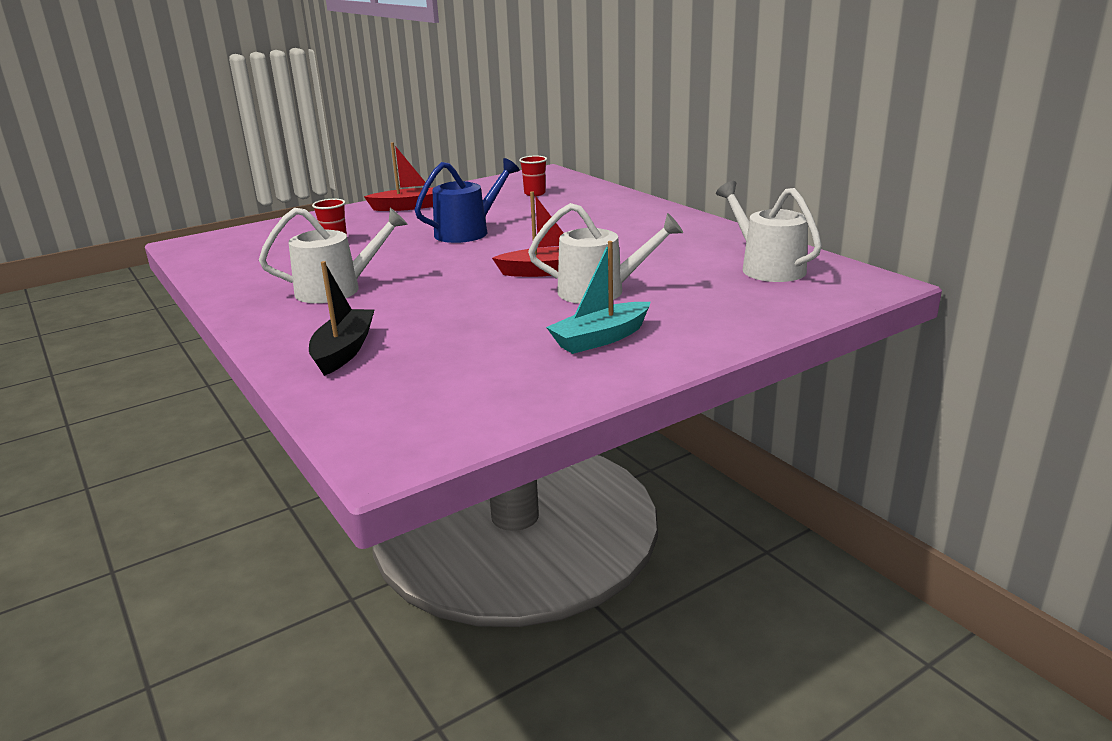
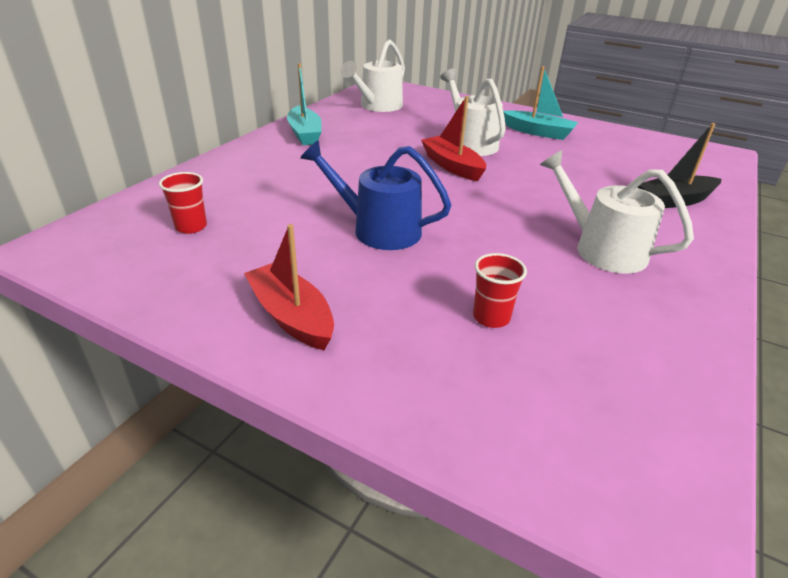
camera: 120 degrees left, 10 degrees up
(686, 229) = (305, 134): none -> turquoise boat

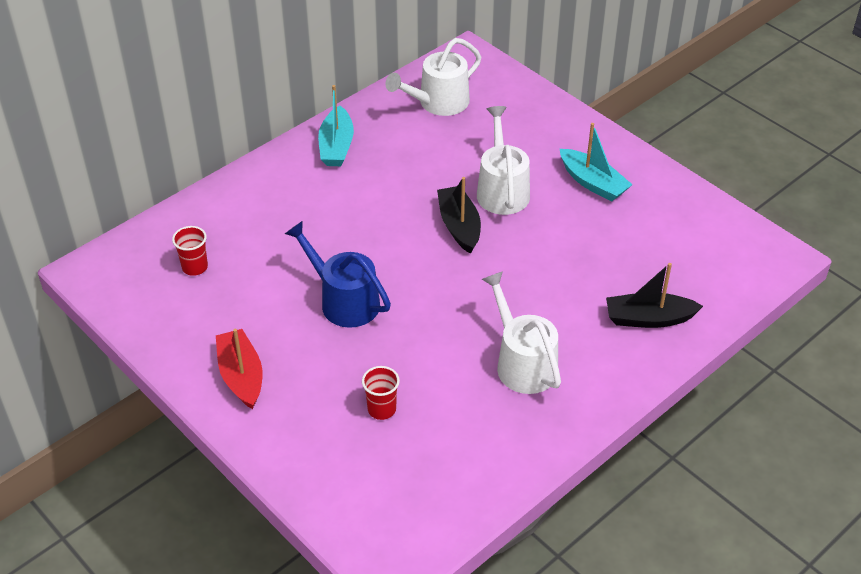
camera: 20 degrees right, 10 degrees up
(452, 166) = (459, 226): red boat -> black boat

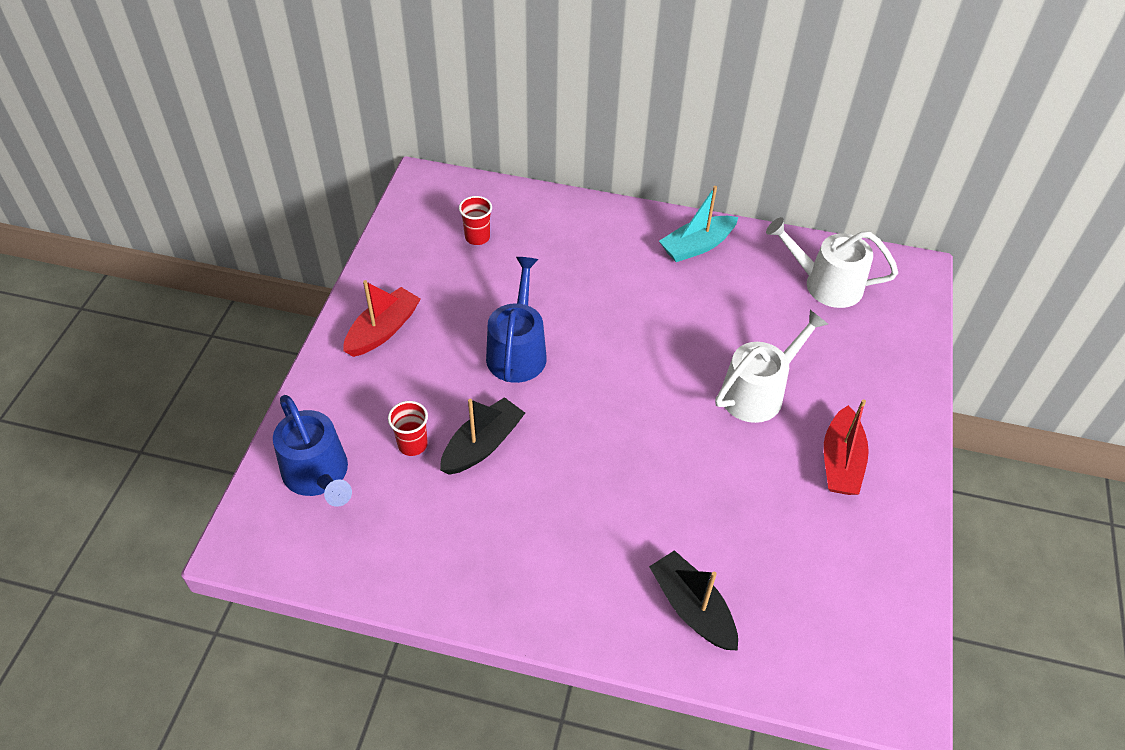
camera: 55 degrees right, 5 degrees up
(361, 485) = (318, 475): none -> blue watering can
(459, 226) = (679, 384): black boat -> black boat (482, 445)
(522, 363) = (546, 525): white watering can -> none
(593, 183) = (840, 461): turquoise boat -> red boat

